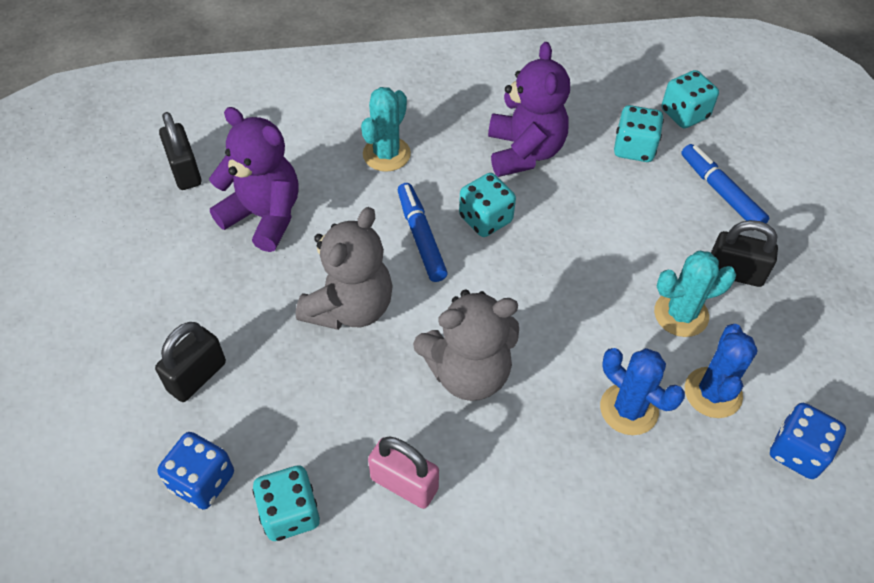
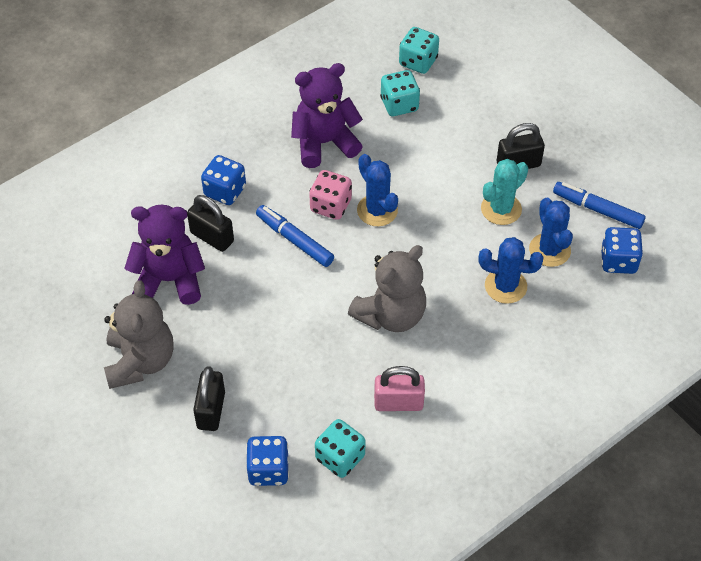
camera: 30 degrees left, 0 degrees up
(185, 171) = (80, 276): black padlock -> black padlock (212, 237)
(350, 307) = (281, 312): grey teddy bear -> grey teddy bear (140, 361)
(386, 154) = (225, 191): turquoise cactus -> blue dice
(485, 219) = (330, 206): turquoise dice -> pink dice
(524, 152) = (324, 143): purple teddy bear -> purple teddy bear turned 75 degrees counterclockwise
(533, 248) = (377, 210): none -> blue cactus
(720, 192) = (477, 110): blue marker -> blue marker (597, 209)

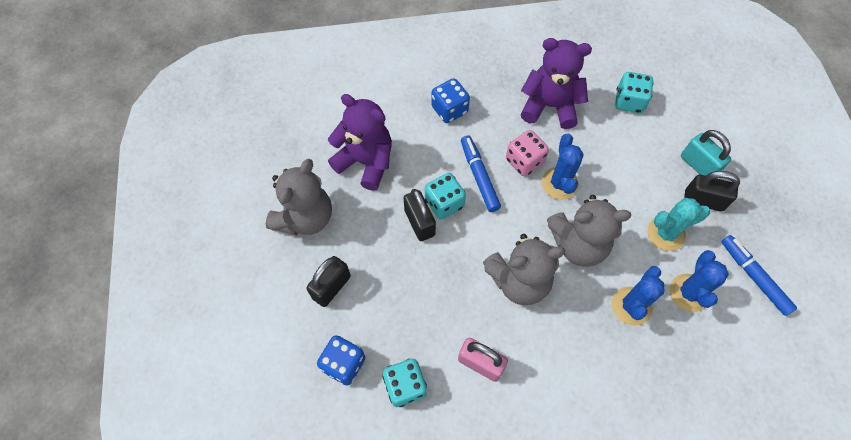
camera: 30 degrees right, 10 degrees up
(212, 237) = (417, 142): black padlock -> black padlock (419, 223)
(418, 62) = (665, 72): turquoise dice -> turquoise dice (444, 203)
(427, 256) = (578, 244): none -> grey teddy bear
(496, 134) = (698, 165): none -> turquoise padlock
(505, 286) = (631, 306): blue cactus -> blue cactus turned 75 degrees clockwise
(618, 261) = (747, 335): blue dice -> none

